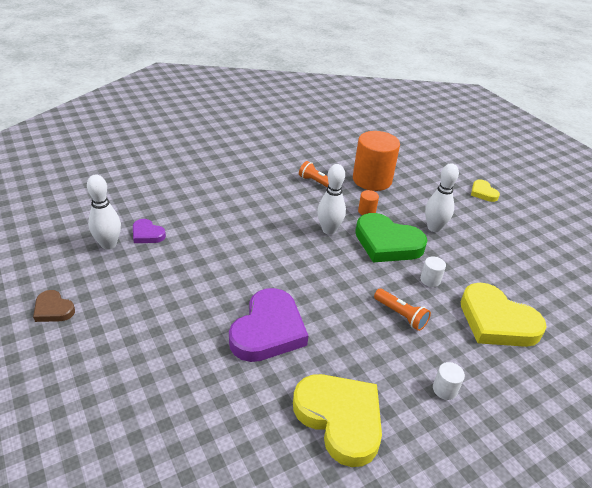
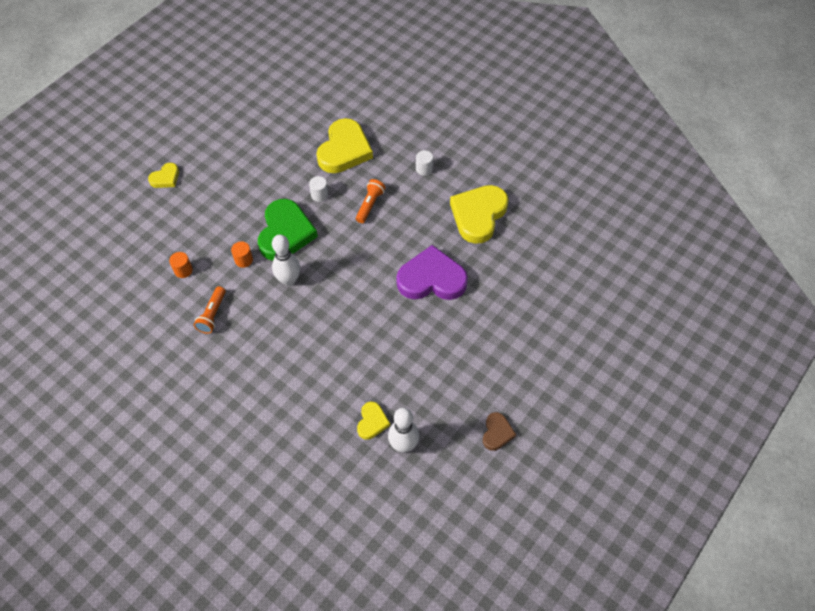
camera: 110 degrees left, 20 degrees up
(147, 234) = (372, 422): purple heart -> yellow heart
(372, 180) = (183, 270): orange cylinder -> orange cylinder, size x0.41
(434, 228) = (245, 205): white bowling pin -> none

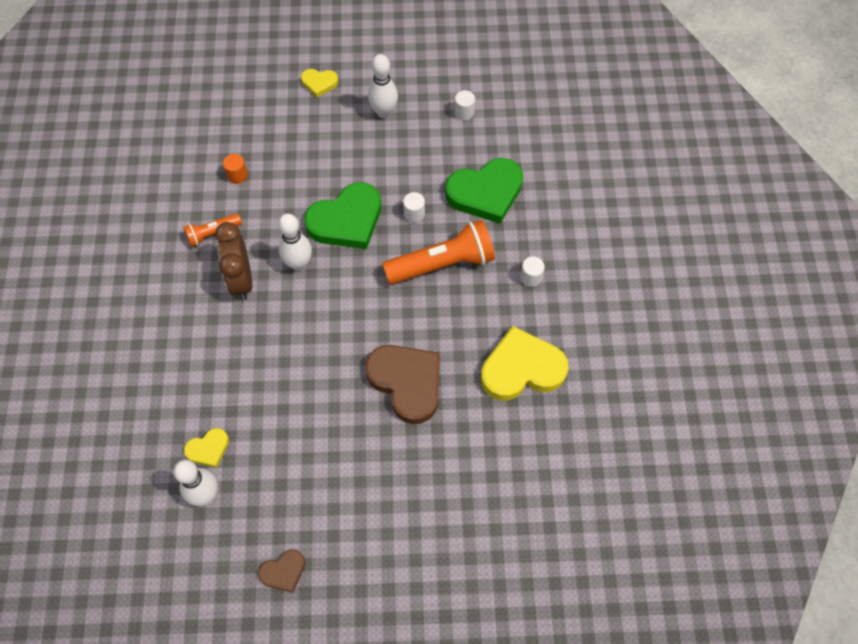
camera: 50 degrees right, 5 degrees up
(228, 160) = (384, 112): none -> white bowling pin
(244, 260) = (288, 211): orange cylinder -> none
(266, 320) = (241, 279): none -> brown clock
(276, 121) = (464, 112): none -> white cylinder
(344, 150) = (485, 193): yellow heart -> green heart
(370, 205) = (442, 264): orange flashlight -> orange flashlight, size x1.91
(431, 279) = (407, 383): purple heart -> brown heart

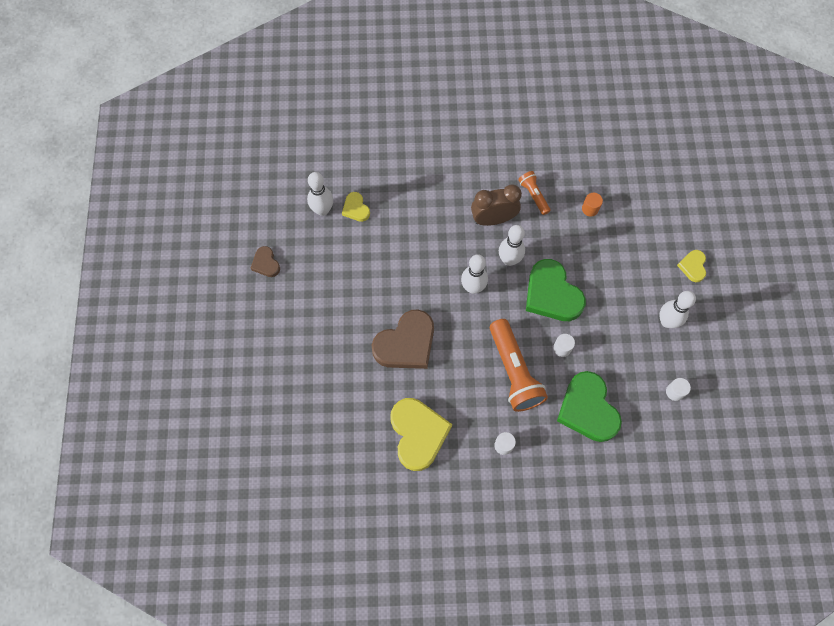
camera: 90 degrees right, 5 degrees up
(334, 305) = (473, 287): none -> white bowling pin

